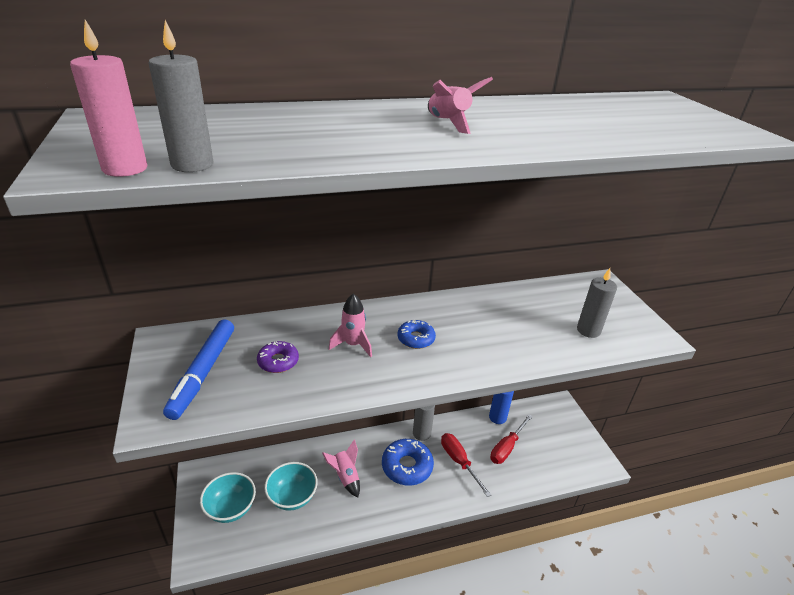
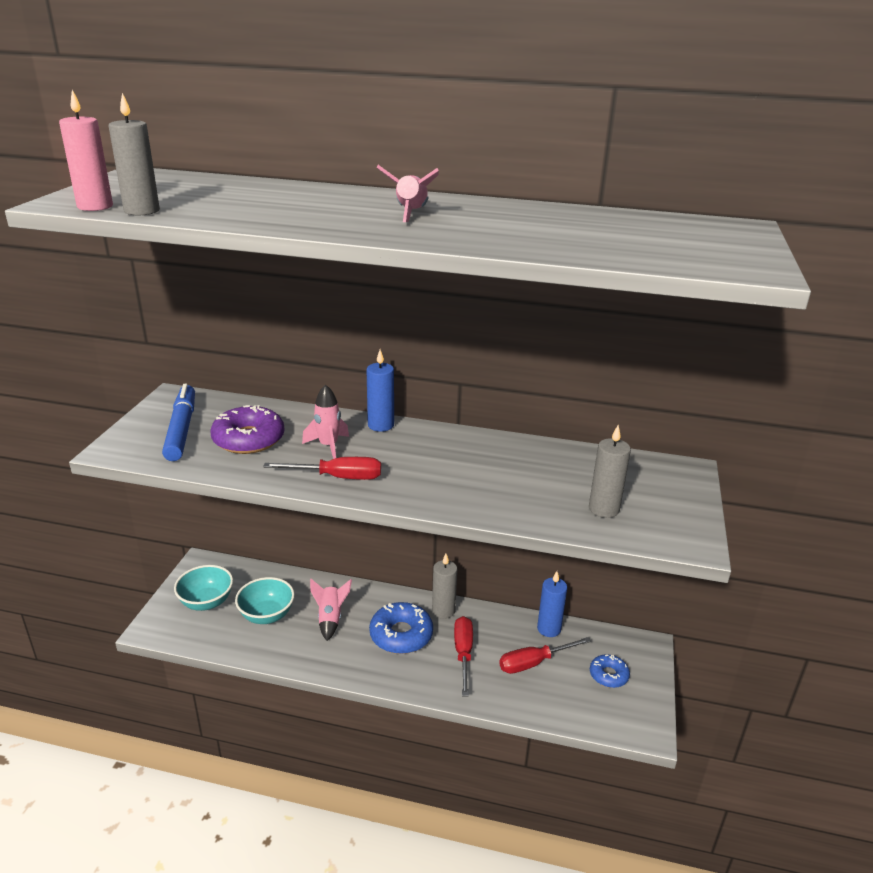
camera: 30 degrees right, 5 degrees down
(203, 373) = (181, 429): blue marker -> blue marker turned 135 degrees clockwise
(278, 361) = (248, 439): purple donut -> purple donut, size x1.69
(375, 311) = (380, 425): none -> blue candle
(389, 372) = (338, 477): none -> red screwdriver
(416, 339) = (395, 459): blue donut -> blue donut (608, 675)

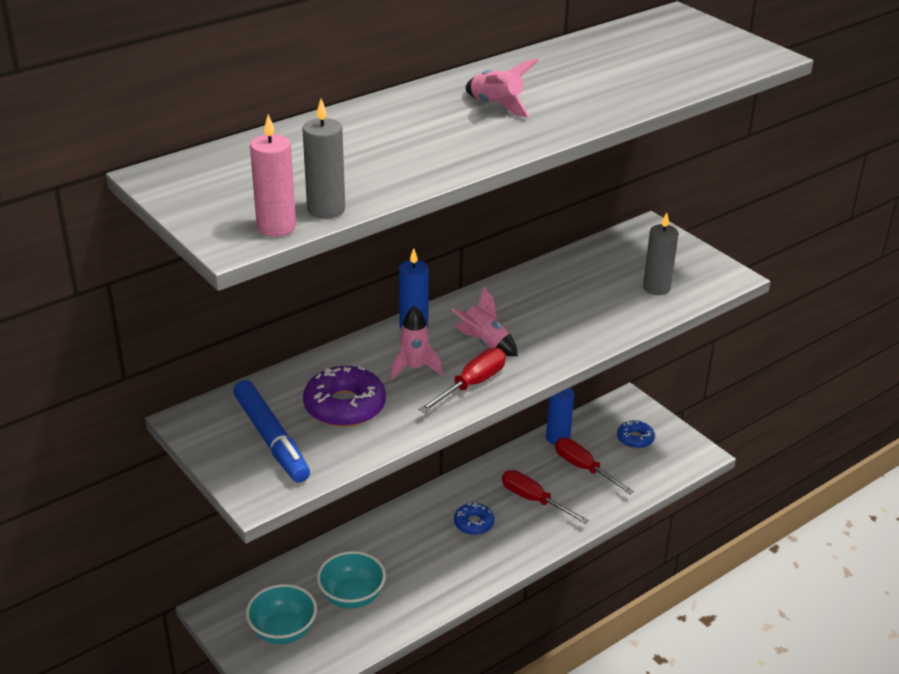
camera: 50 degrees left, 5 degrees up
(181, 429) = (271, 439): blue marker -> blue marker turned 150 degrees counterclockwise
(330, 618) = (404, 556): pink rocket -> pink rocket (485, 343)
(401, 635) = (474, 523): blue donut -> blue donut, size x0.59
(443, 611) = (473, 483): grey candle -> none
(534, 663) = (584, 468): red screwdriver -> red screwdriver turned 120 degrees clockwise

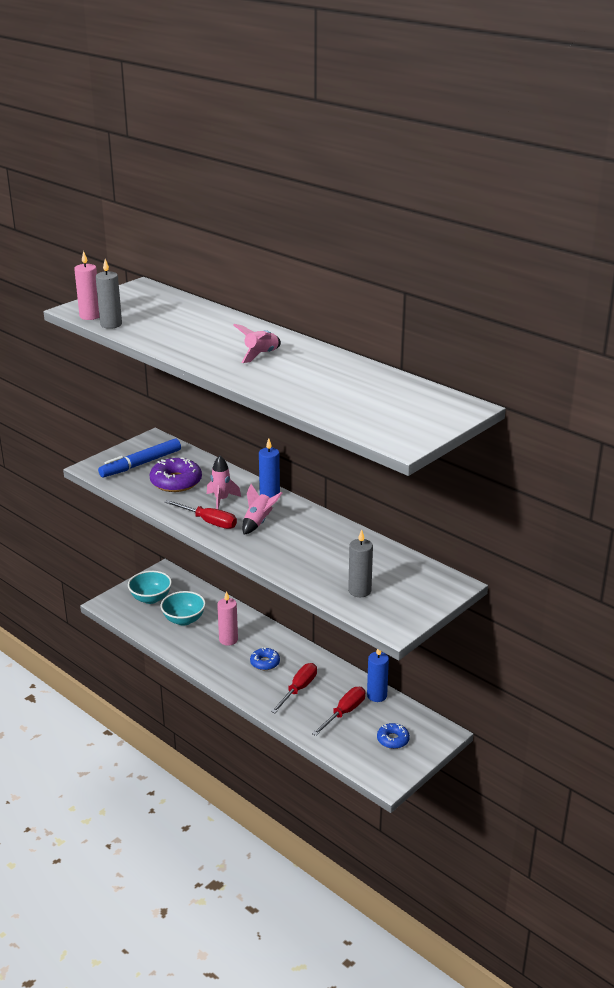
camera: 80 degrees right, 5 degrees down
(414, 553) = (228, 640): none -> pink candle

